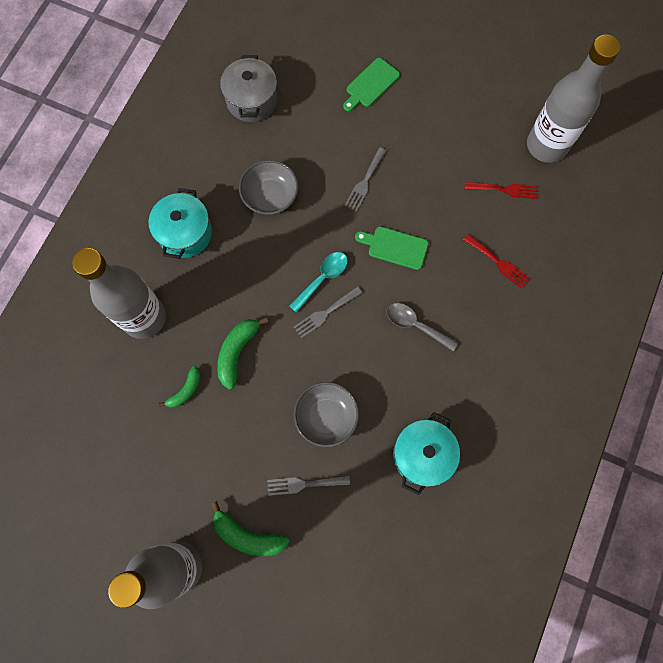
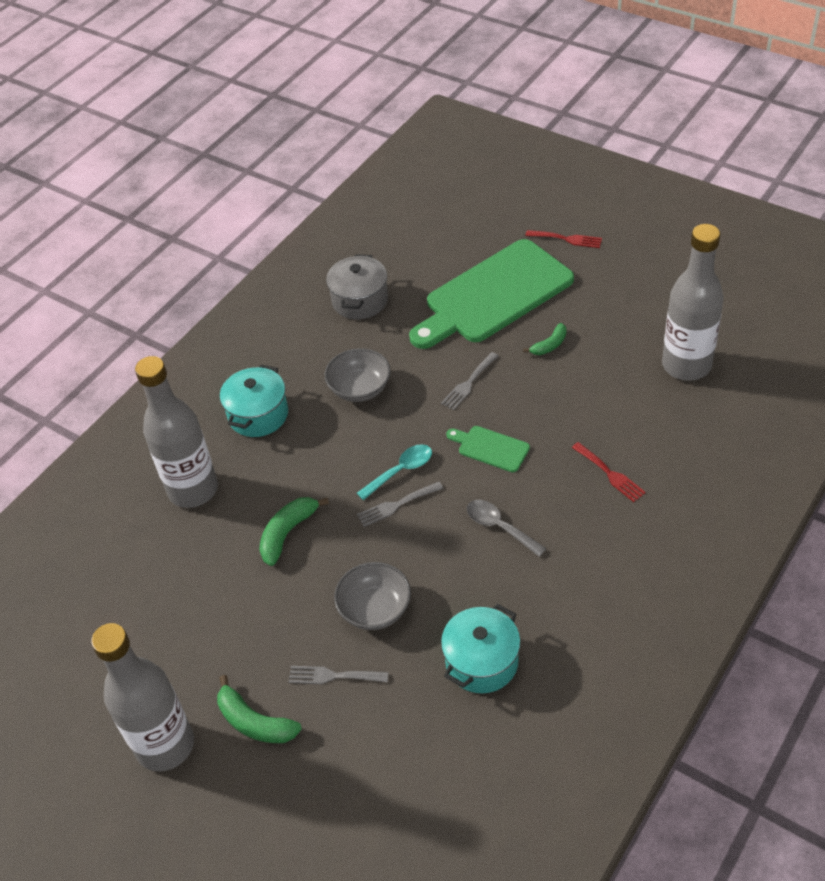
camera: 15 degrees right, 25 degrees down
(185, 390) = (220, 565): green banana -> green banana (549, 345)
(371, 84) = (493, 295): green cutting board -> green cutting board, size x2.37
(505, 189) = (630, 403): red fork -> red fork (567, 239)

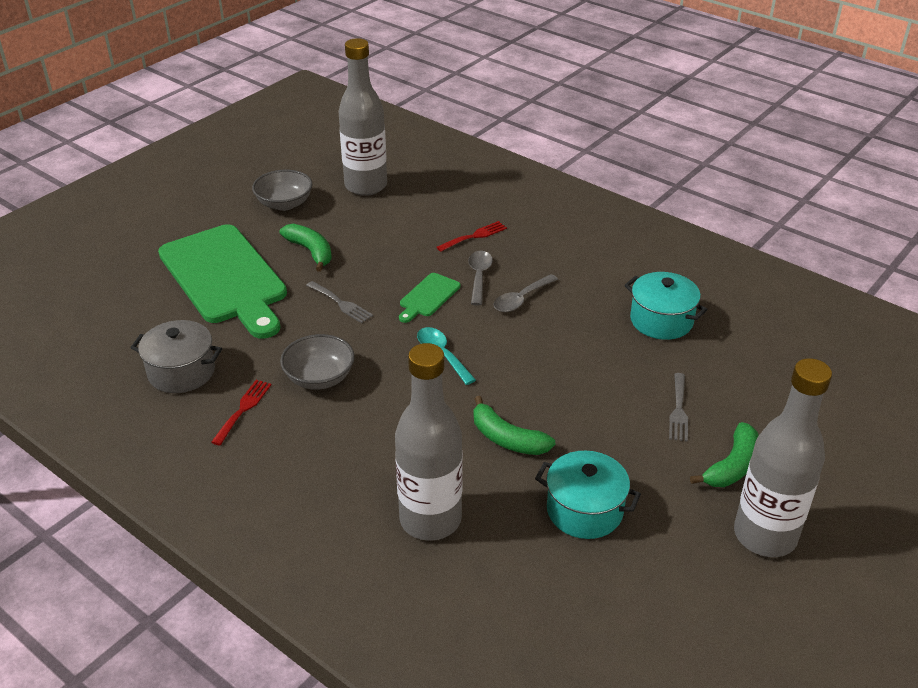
camera: 90 degrees left, 10 degrees down
(258, 415) = (330, 461): turquoise pot -> turquoise pot (584, 510)
(375, 609) = (605, 380): grey bowl -> grey bowl (284, 204)
(396, 505) = (484, 360): grey fork -> none
(534, 486) = (479, 276): none -> grey spoon
(549, 345) = (311, 251): green banana -> green banana, size x1.55
(567, 239) = (171, 227): red fork -> red fork (243, 409)

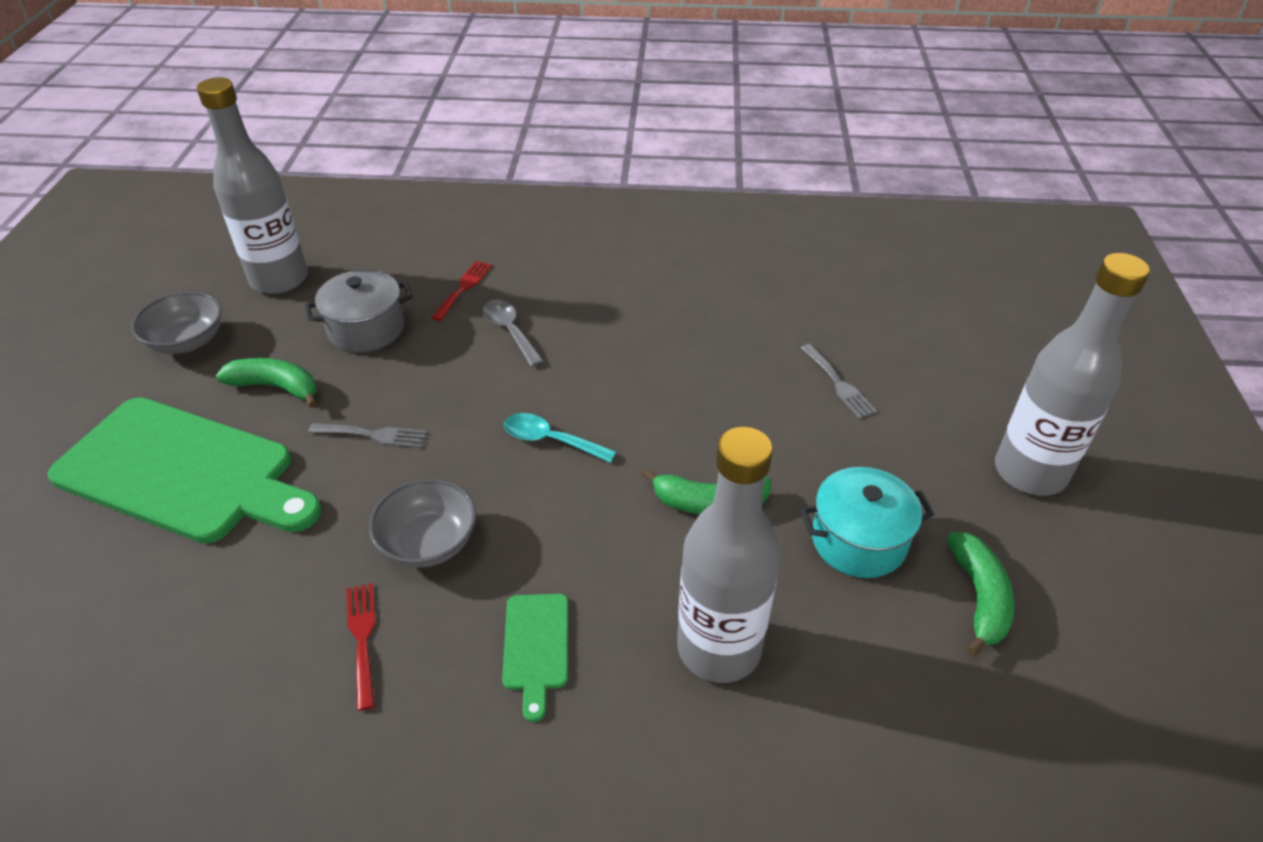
camera: 35 degrees left, 5 degrees up
(181, 372) = (227, 633): grey pot -> grey pot (366, 329)
(428, 297) = (473, 380): green cutting board -> green cutting board (536, 647)
(521, 299) = (579, 337): grey spoon -> none
(661, 320) = (736, 298): turquoise pot -> none
(732, 466) = (936, 417): green banana -> green banana (979, 597)

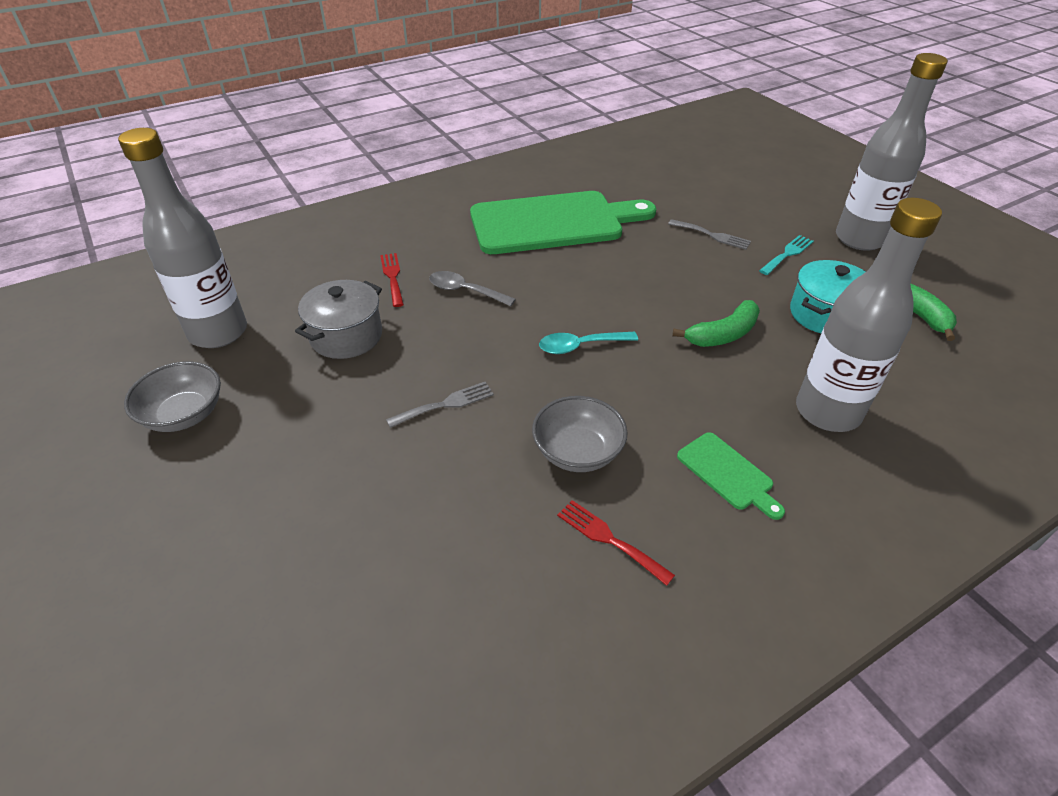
camera: 35 degrees left, 0 degrees up
(183, 472) = (311, 512): green cutting board -> green cutting board (553, 223)
(276, 387) = (318, 410): green banana -> none
(905, 447) = (787, 254): none -> turquoise fork

